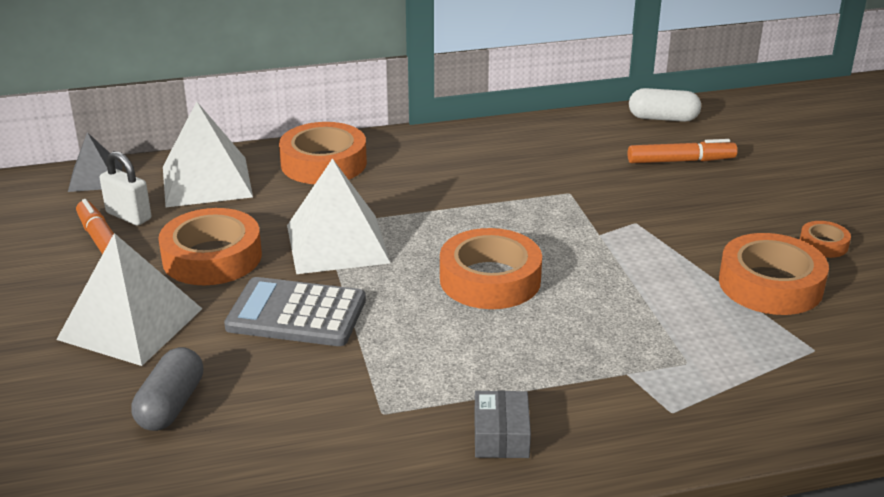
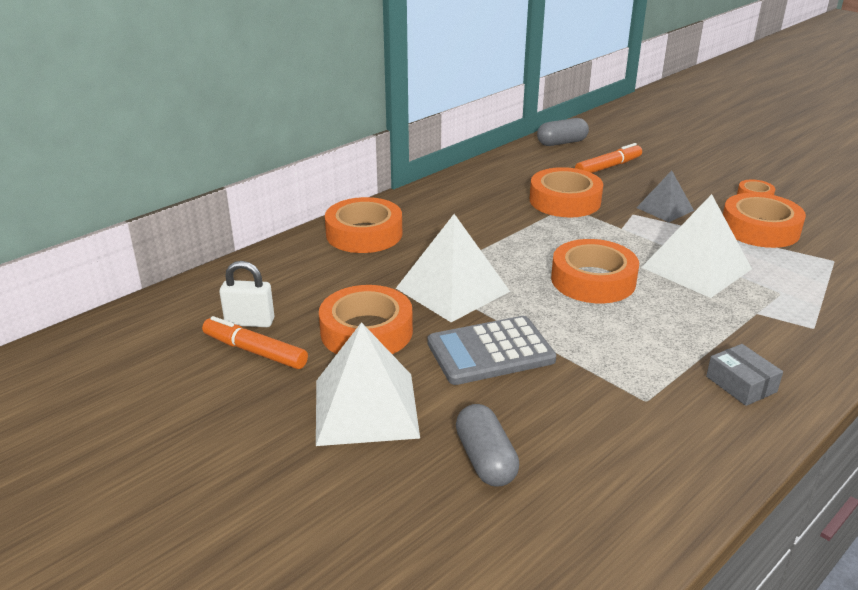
camera: 30 degrees left, 0 degrees up
(95, 178) = (177, 300): grey pyramid -> grey pyramid (665, 209)
(206, 181) = (284, 274): white pyramid -> white pyramid (696, 268)
(575, 186) = (565, 201): none -> orange tape
(663, 118) = (562, 143): white capsule -> grey capsule

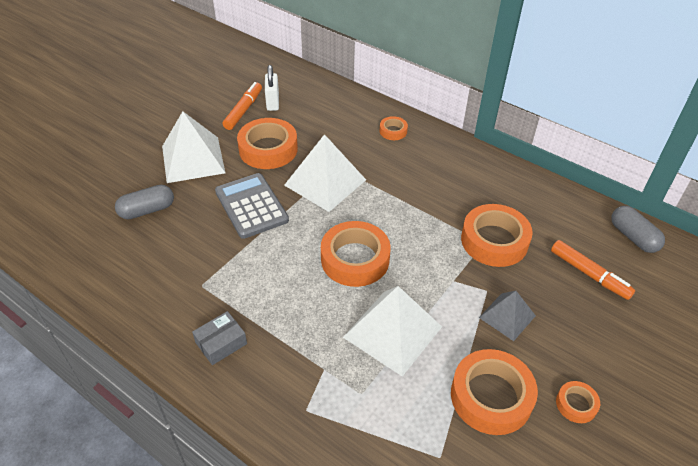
camera: 80 degrees right, 15 degrees up
(364, 234) = (393, 131): orange tape -> orange tape, size x0.49

